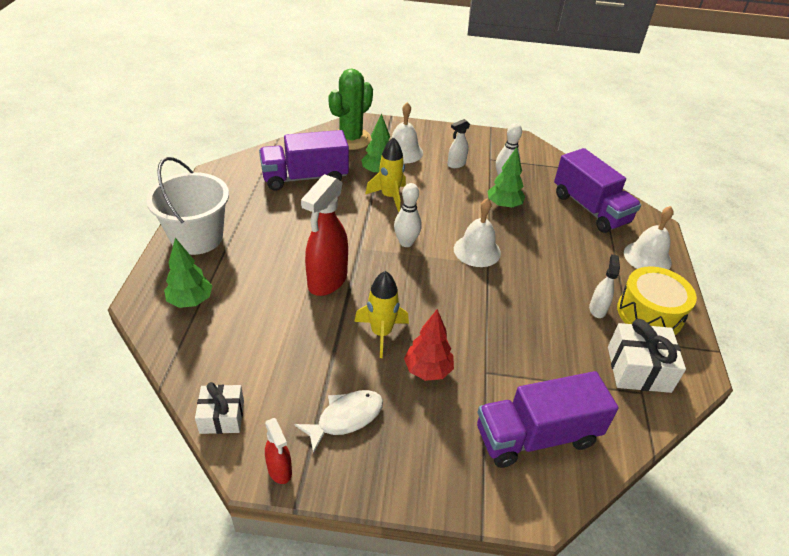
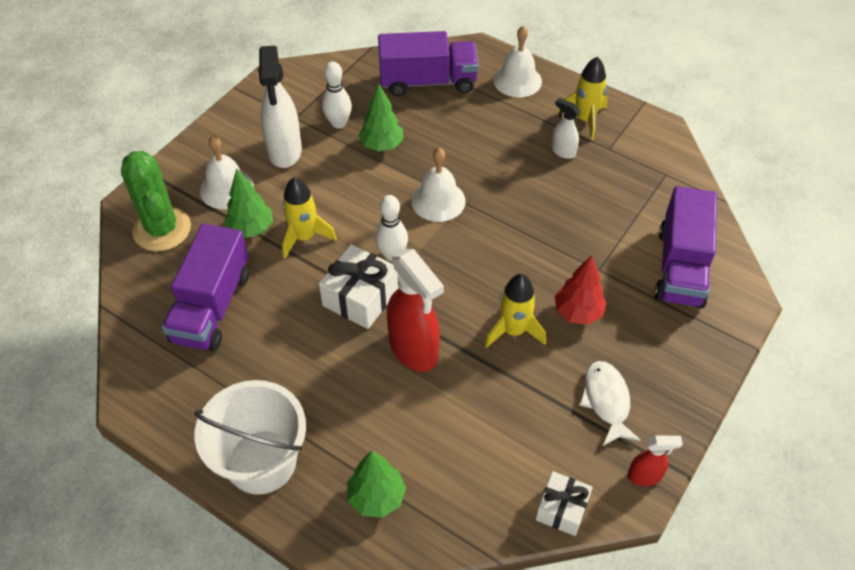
camera: 60 degrees left, 10 degrees up
(456, 164) = (285, 151): white spray bottle -> white spray bottle, size x1.97
(638, 369) = (641, 162): white gift -> white gift (360, 298)
(649, 313) = (585, 119): yellow drum -> yellow rocket

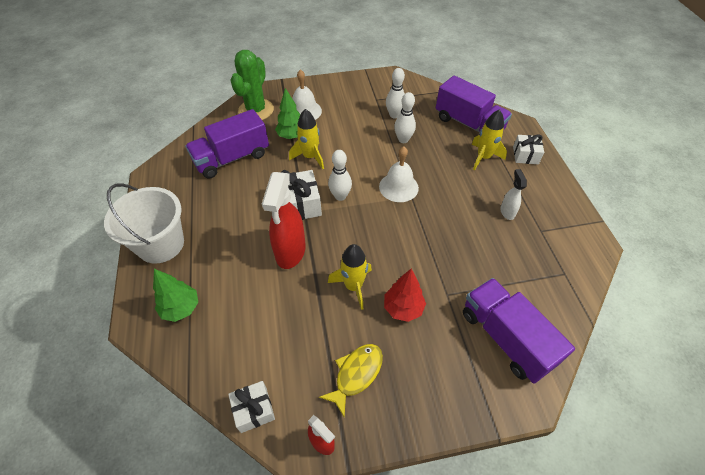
camera: 45 degrees right, 0 degrees up
(285, 151) = (351, 111): white spray bottle -> none
(382, 145) = (403, 139): green tree -> white bowling pin
(517, 80) = (525, 155): white bell -> white gift
(585, 119) = (545, 204): yellow rocket -> yellow rocket (483, 157)
(606, 401) = (356, 374): white fish -> yellow fish
(680, 267) = (505, 338): purple truck -> purple truck turned 90 degrees clockwise

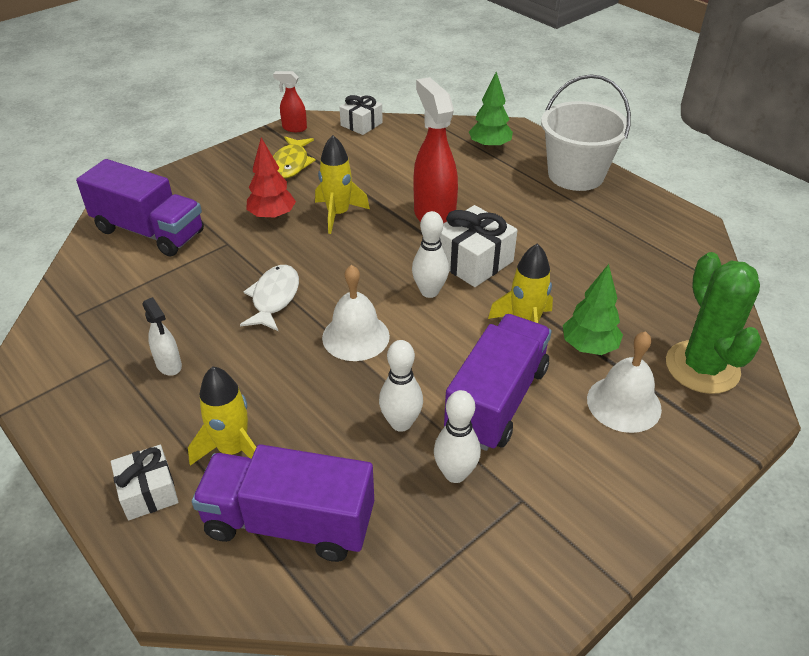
camera: 150 degrees right, 10 degrees down
(232, 158) = (628, 279): purple truck -> purple truck (496, 400)
(432, 231) = (274, 298): none -> white fish

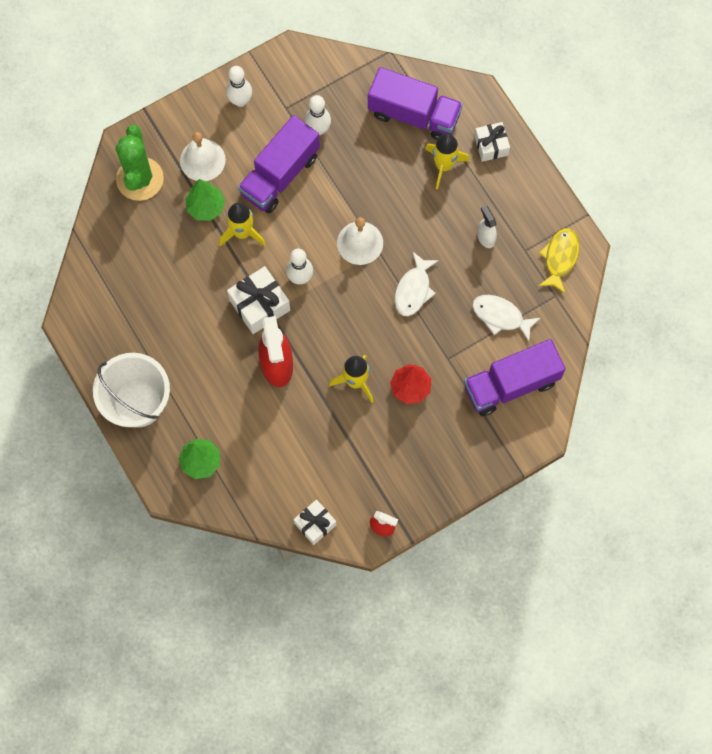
camera: 170 degrees left, 30 degrees up
(149, 231) = (511, 384): purple truck -> purple truck turned 60 degrees counterclockwise
(155, 287) = (500, 316): none -> white fish
(291, 164) = (389, 464): yellow fish -> yellow fish (560, 258)
(401, 423) = (342, 168): white bowling pin -> white bowling pin (240, 101)

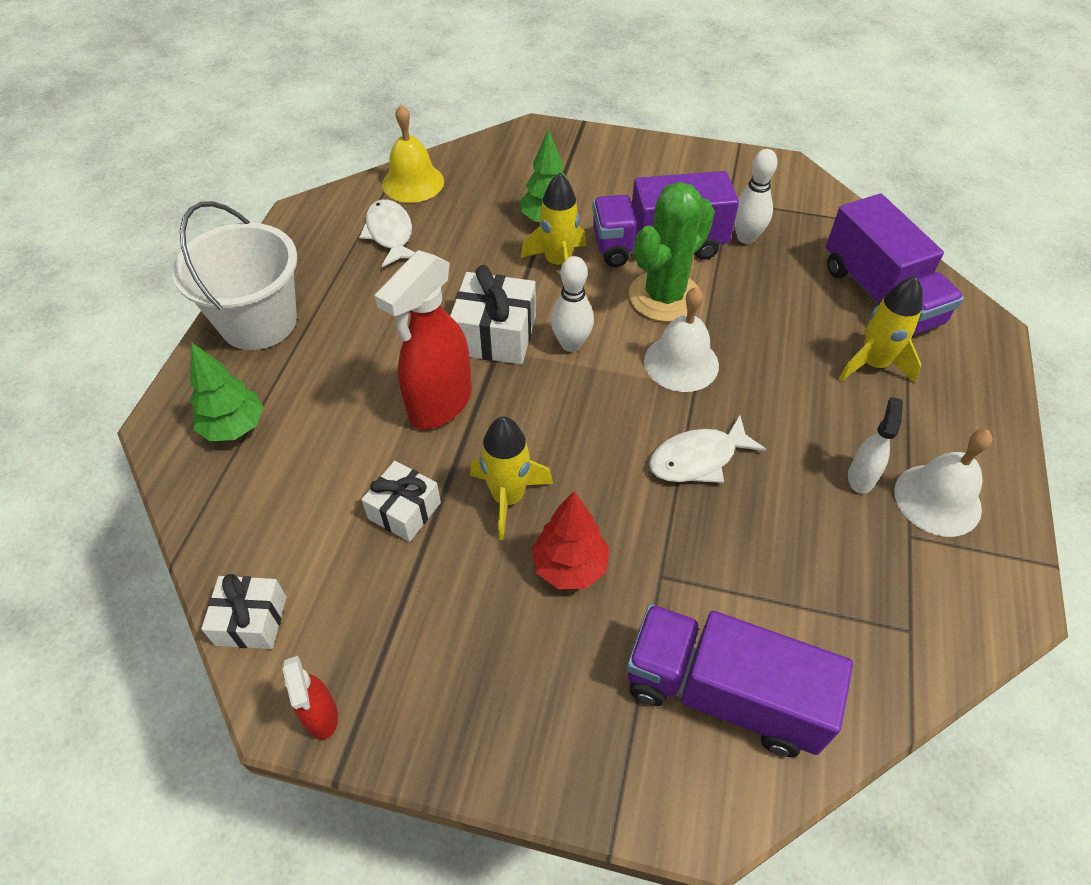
camera: 45 degrees right, 20 degrees down
(103, 246) = (413, 182): none -> yellow bell
(140, 179) = (513, 161): green cactus -> green cactus (664, 296)
(202, 160) = (592, 185): white bell -> white bell (937, 499)
(240, 101) = (686, 168): white bowling pin -> none
(491, 146) = (962, 388): white gift -> white gift (404, 510)
(500, 316) = (794, 587): white fish -> white fish (390, 234)
(560, 258) = (962, 586): yellow fish -> none

